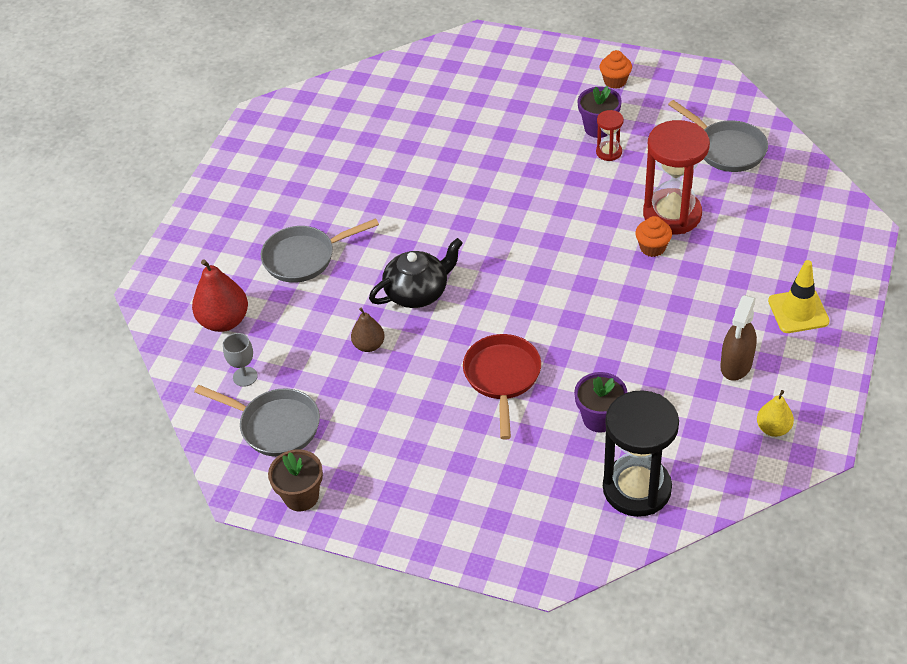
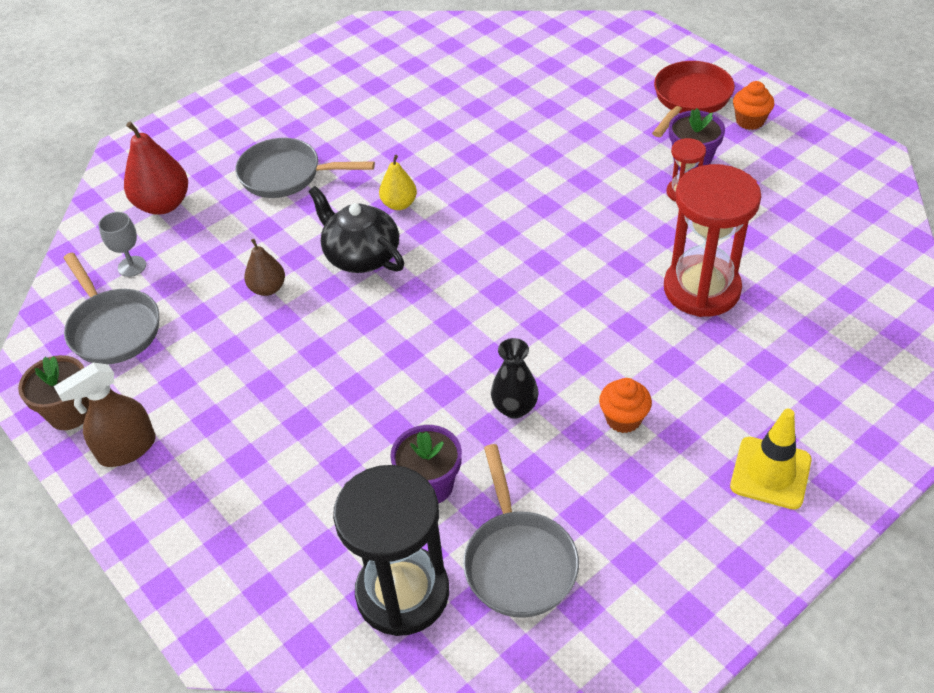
camera: 30 degrees right, 0 degrees up
(418, 292) = (361, 255): black teapot -> black teapot turned 135 degrees counterclockwise
(502, 377) = (367, 386): red pan -> red pan (690, 99)
(613, 345) = (515, 408): none -> black vase
(652, 248) = (648, 317): orange cupcake -> orange cupcake (623, 419)
(727, 149) = (826, 242): grey pan -> grey pan (518, 562)
(736, 365) = (640, 502): brown spray bottle -> brown spray bottle (127, 449)
(773, 428) = (624, 607): yellow pear -> yellow pear (399, 204)

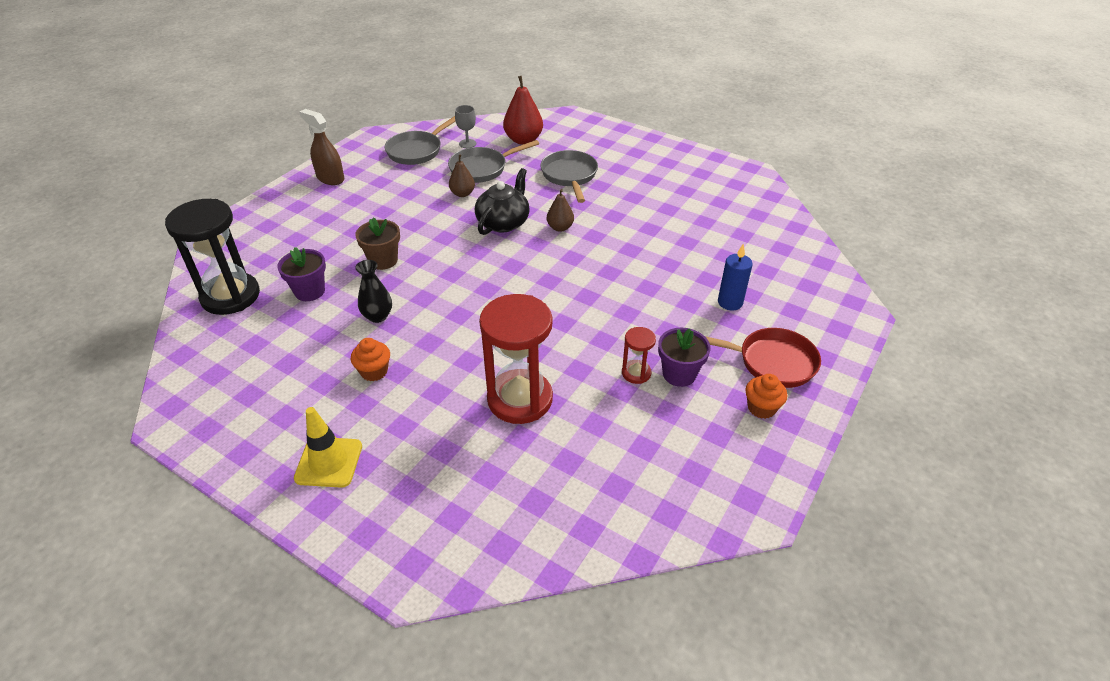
camera: 70 degrees right, 5 degrees down
(70, 413) = (353, 154): brown flower pot -> brown flower pot (383, 260)
(399, 204) = (560, 227): yellow pear -> brown pear
(518, 562) = (251, 340): grey pan -> grey pan (482, 169)
(593, 102) = (730, 302): none -> blue candle

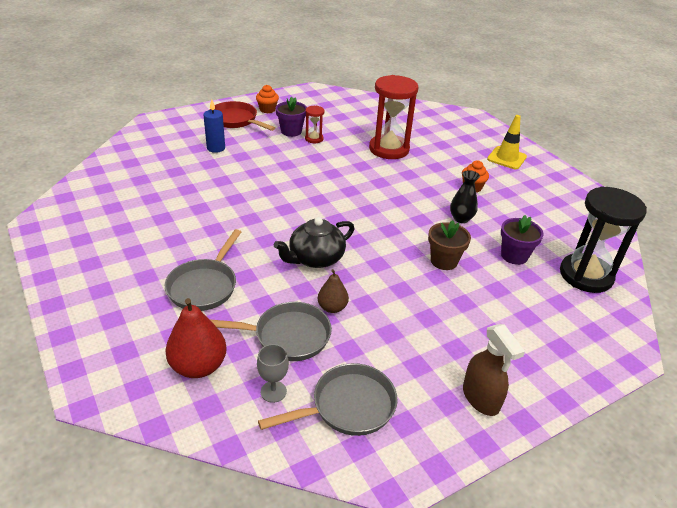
camera: 155 degrees left, 5 degrees down
(560, 227) = (271, 235): brown pear -> none

